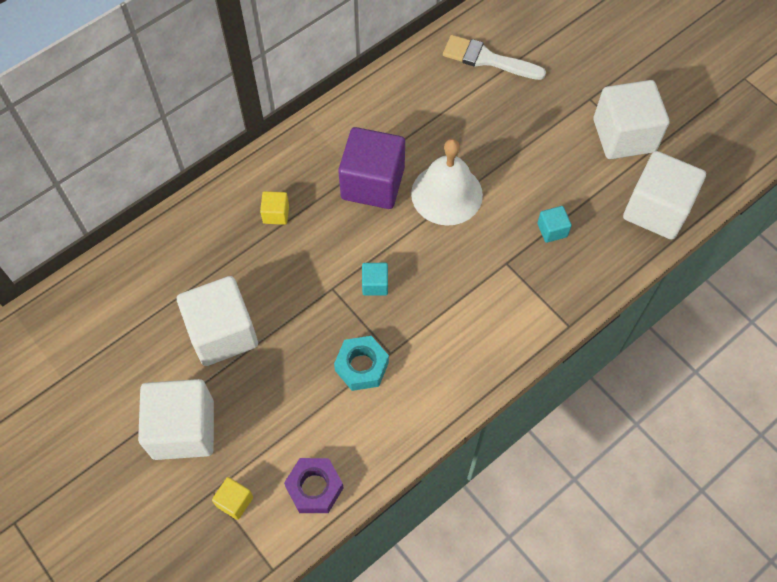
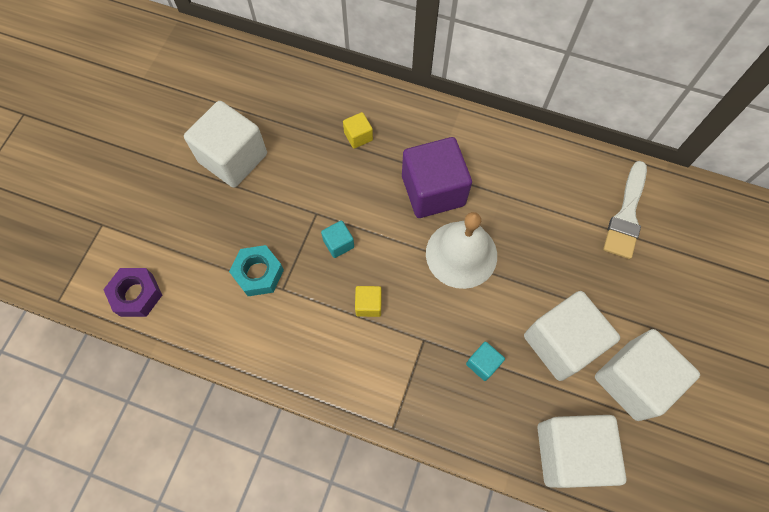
camera: 60 degrees right, 5 degrees up
(183, 429) = (141, 177): white cube -> white cube (561, 343)
(234, 501) = (100, 244): yellow cube -> yellow cube (368, 305)
(487, 59) = (626, 215): white brush -> white brush turned 150 degrees counterclockwise

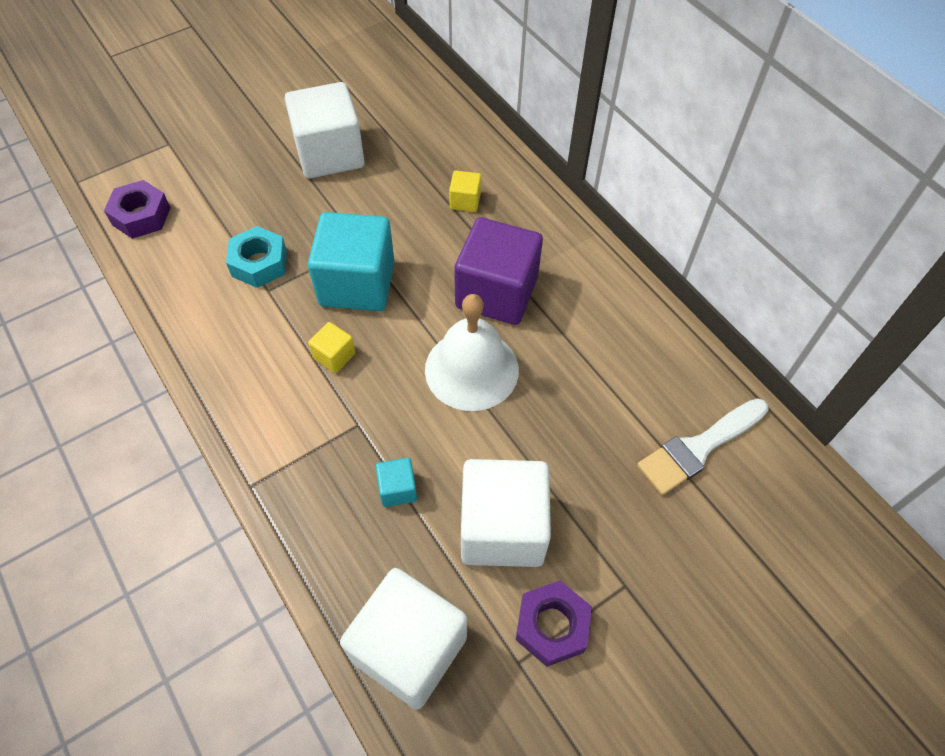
camera: 35 degrees right, 10 degrees down
(338, 244) = (357, 283): turquoise cube -> turquoise cube, size x2.26
(633, 380) = (552, 626): white cube -> purple nut

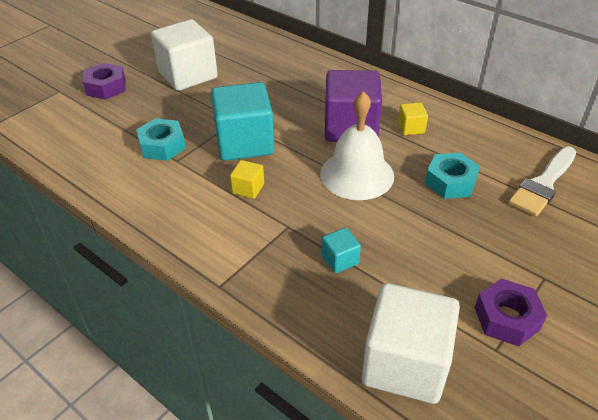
camera: 15 degrees left, 15 degrees down
(141, 216) = (53, 136): purple nut -> purple nut (106, 87)
(465, 201) = (300, 83): yellow cube -> yellow cube (411, 128)
(502, 528) = (433, 265): white cube -> none
(582, 412) = (450, 182): none -> turquoise nut

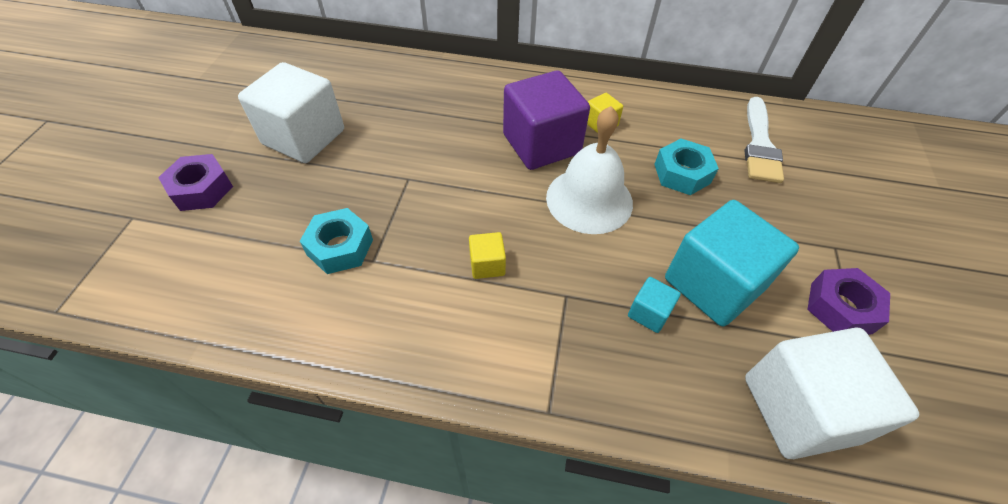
camera: 30 degrees left, 10 degrees up
(244, 143) = (439, 205): turquoise cube -> turquoise cube (713, 284)

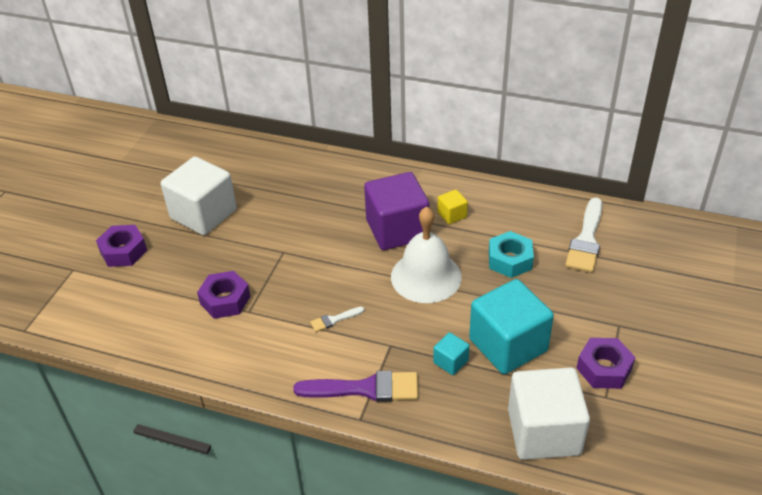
camera: 10 degrees right, 10 degrees down
(340, 247) = (225, 300): turquoise nut -> purple nut
(487, 265) = (334, 320): yellow cube -> white brush
(546, 363) = (365, 389): none -> purple brush

